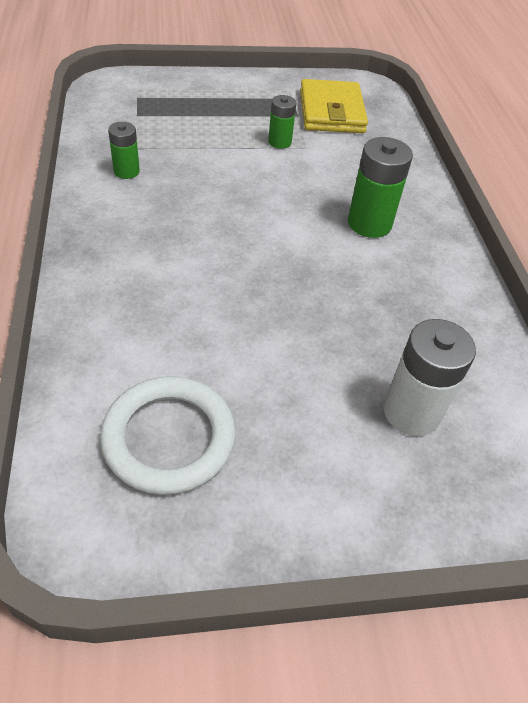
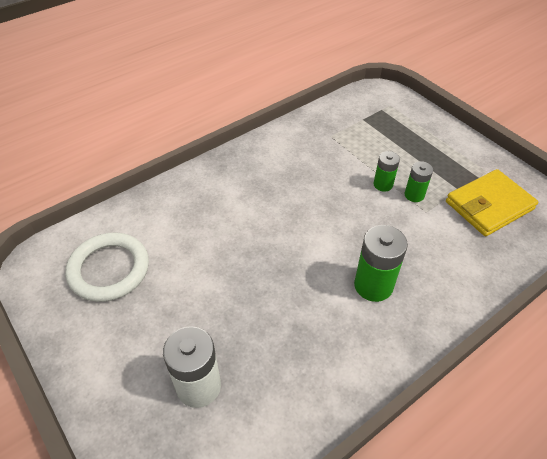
camera: 65 degrees right, 0 degrees up
(126, 171) = (303, 144): green battery -> green battery (383, 184)

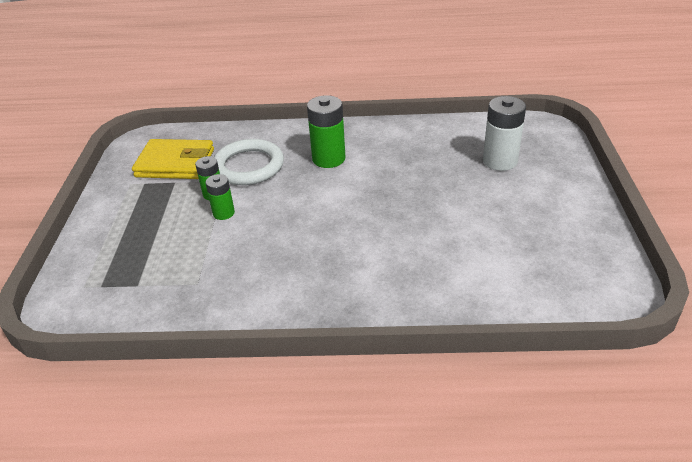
camera: 140 degrees left, 10 degrees down
(109, 269) = (538, 258): white ring -> white ring (248, 166)

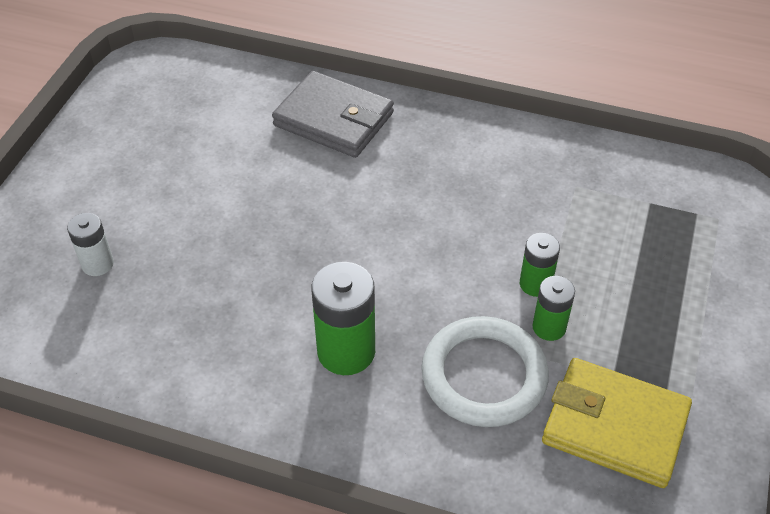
camera: 165 degrees left, 10 degrees up
(415, 287) = (334, 119): none -> grey wallet
(500, 161) = (97, 264): white battery -> white battery, size x0.59

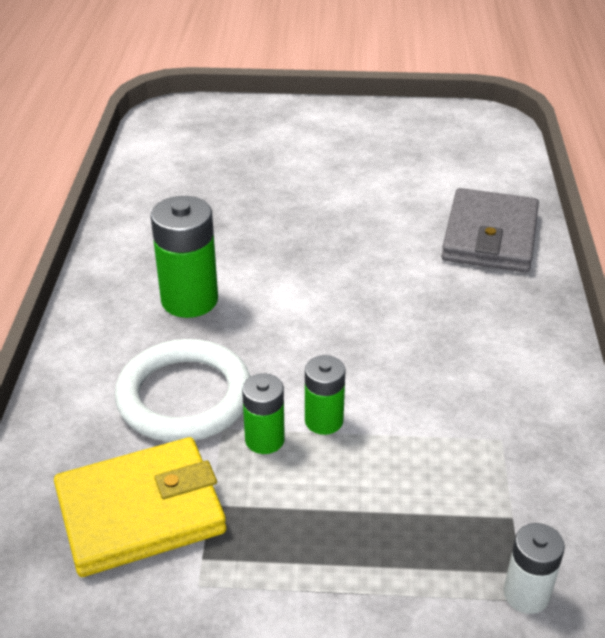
camera: 75 degrees right, 10 degrees down
(97, 264) = (242, 153): white battery -> white battery (526, 594)
(614, 426) = (140, 511): yellow wallet -> yellow wallet turned 60 degrees clockwise

